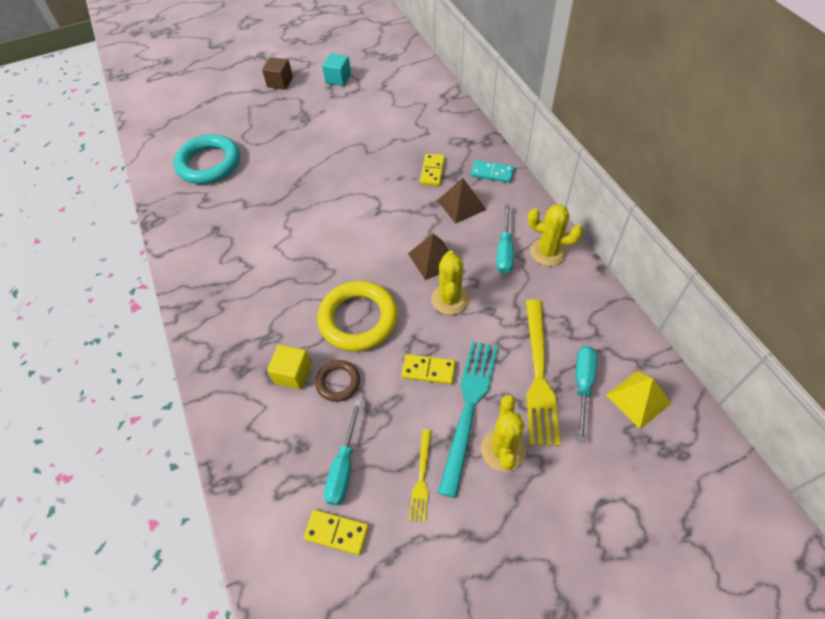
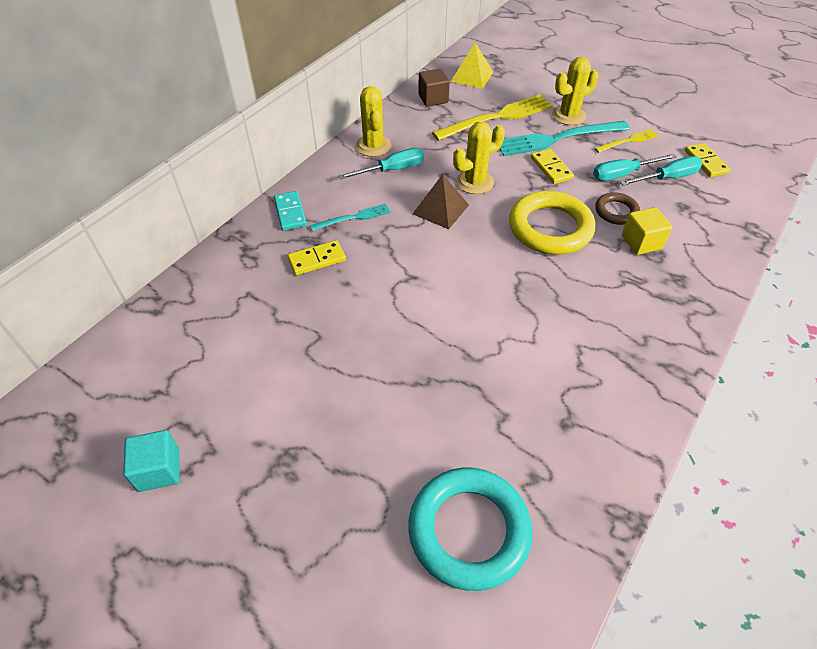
camera: 125 degrees left, 5 degrees down
(280, 82) = (204, 568): brown cube -> brown cube (433, 99)
(461, 205) = (354, 217): brown pyramid -> turquoise fork
(583, 385) = (485, 98): turquoise screwdriver -> turquoise screwdriver (623, 174)

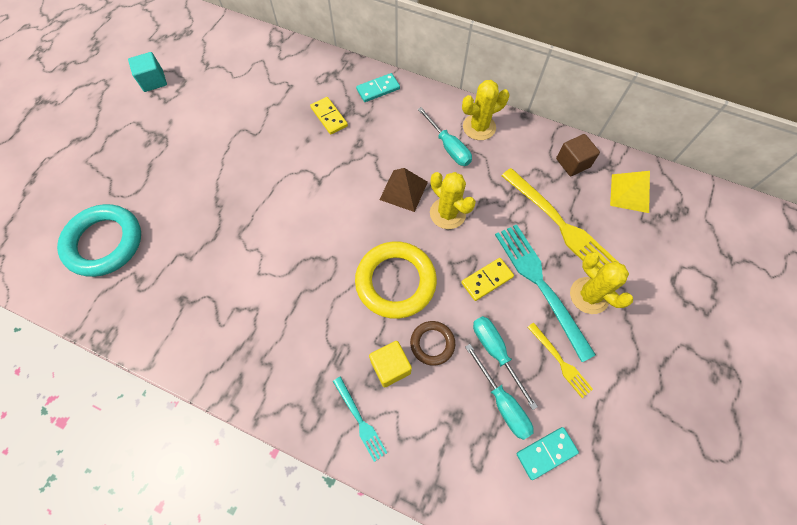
camera: 80 degrees right, 15 degrees up
(354, 217) = (380, 131): turquoise fork -> turquoise fork (360, 421)
(706, 162) = (546, 453): yellow domino -> turquoise domino

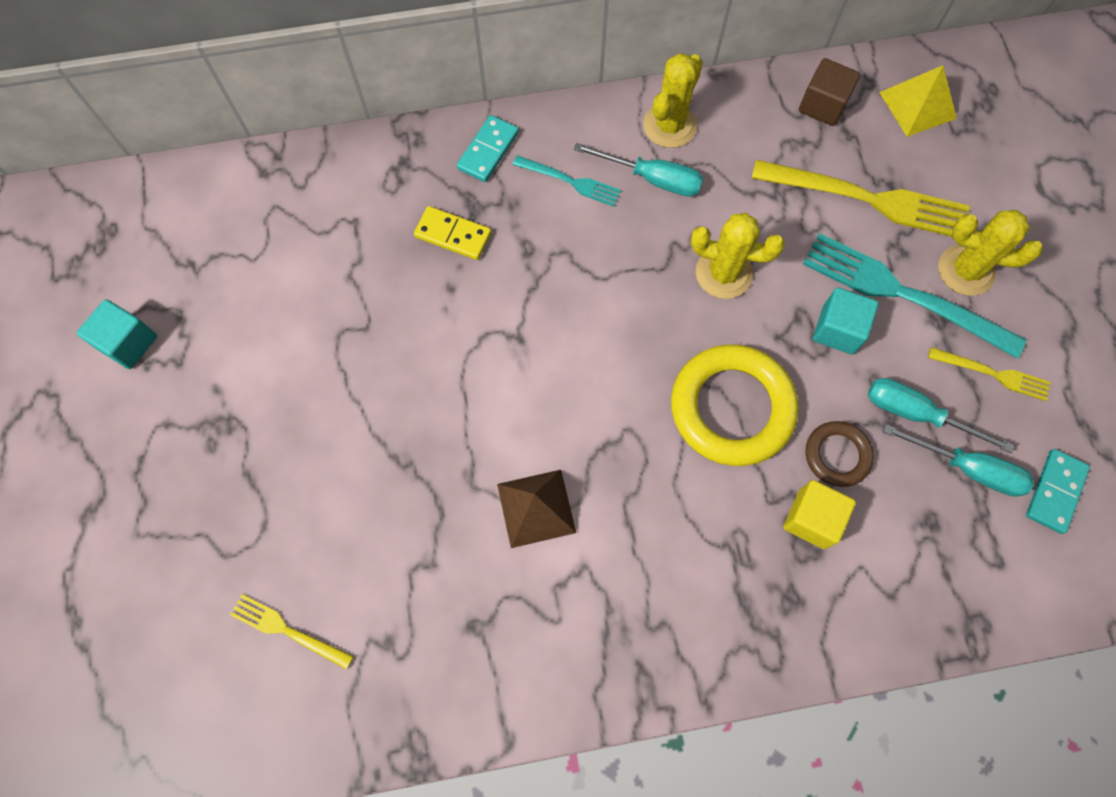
camera: 35 degrees left, 5 degrees up
(104, 243) = (286, 630): turquoise ring -> yellow fork
(360, 421) = (830, 609): turquoise fork -> turquoise fork (571, 181)
(403, 190) = (643, 278): brown pyramid -> brown pyramid (536, 508)
(487, 280) = (838, 330): yellow domino -> turquoise cube

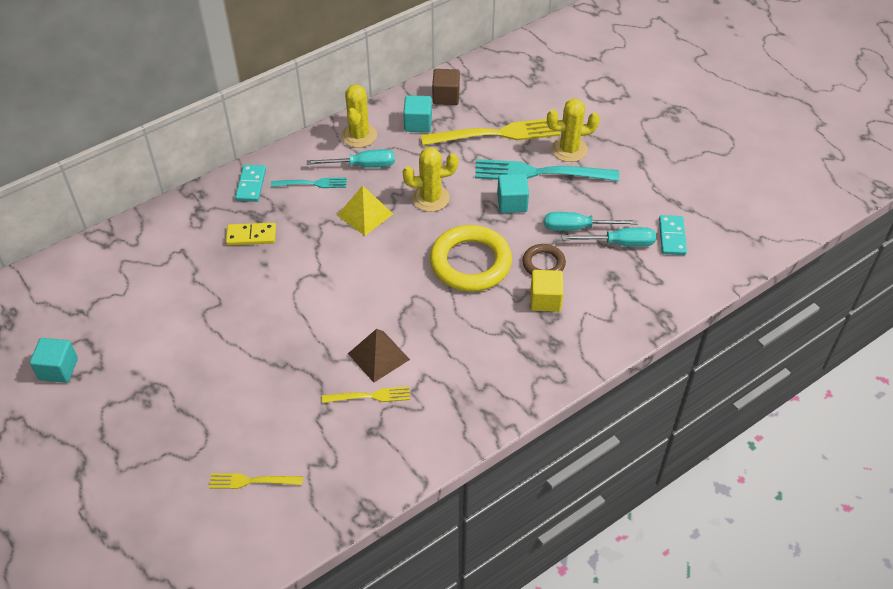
camera: 25 degrees left, 20 degrees down
(761, 137) = (418, 123): none -> turquoise cube
(917, 105) = (500, 79): yellow pyramid -> yellow pyramid (365, 214)
(994, 374) = (610, 193): yellow fork -> yellow fork (370, 396)

